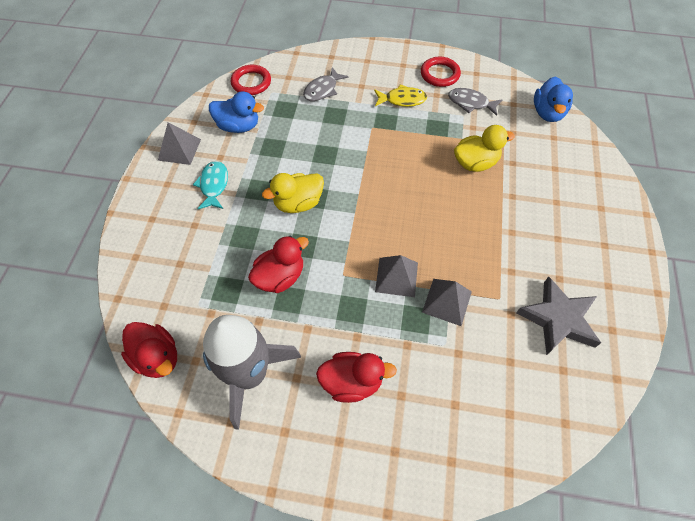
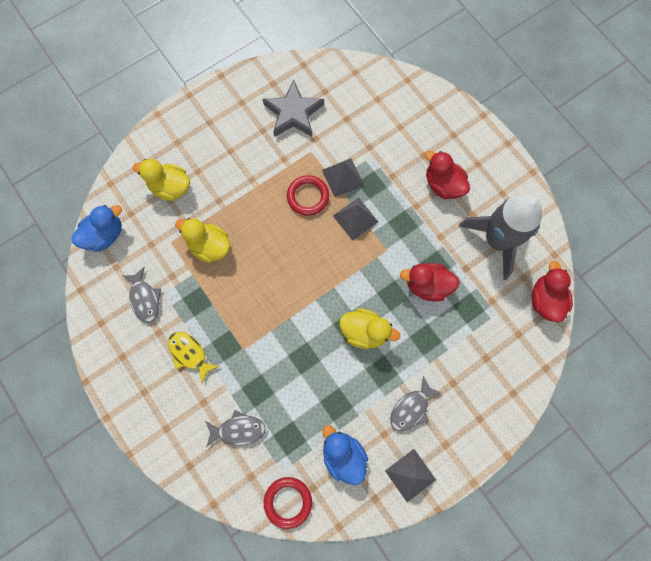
camera: 135 degrees left, 15 degrees up
(214, 185) = (411, 408): turquoise fish -> grey fish
(440, 74) = (129, 351): red ring -> red ring (308, 196)
(556, 174) = (170, 187): none -> yellow duck

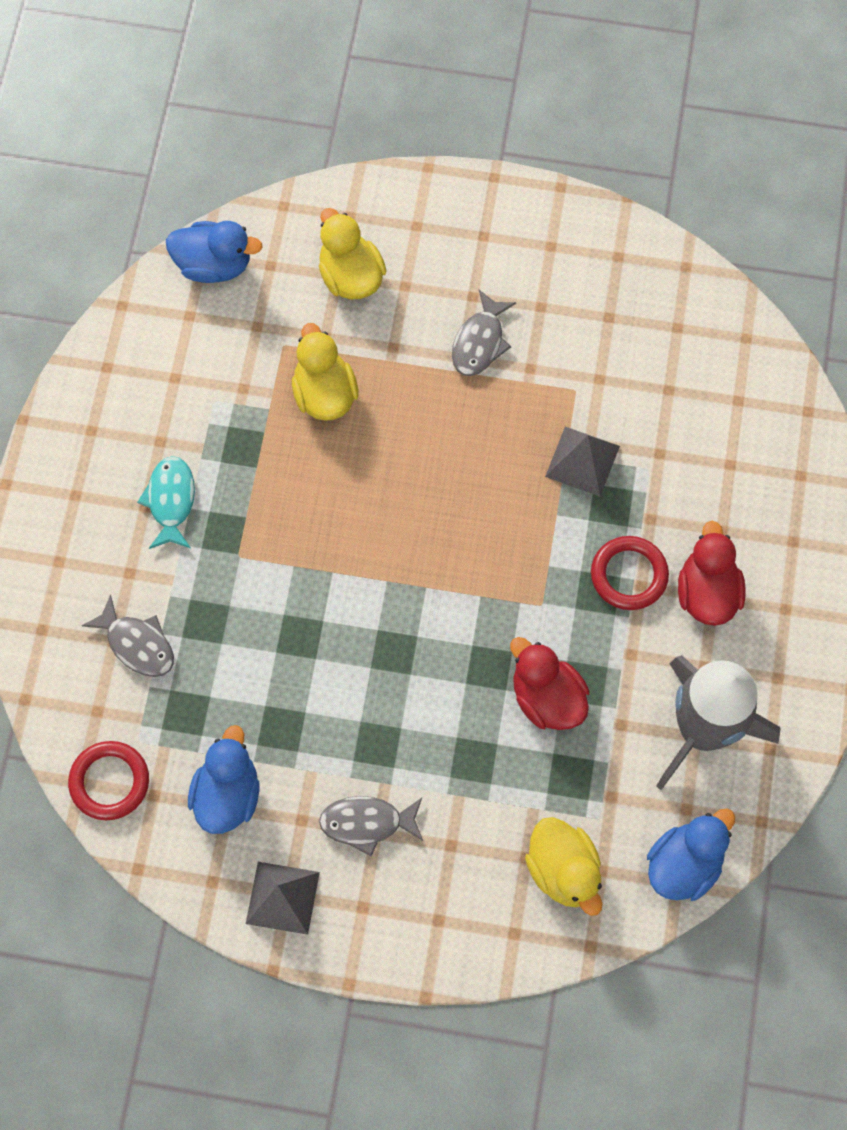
camera: 45 degrees right, 5 degrees down
(144, 298) = (184, 385): grey fish -> grey fish (480, 342)
(189, 354) = (171, 501): yellow fish -> turquoise fish
(293, 113) = (605, 320): grey star -> none
(308, 196) = (511, 444): red ring -> red ring (629, 575)
(355, 218) = (543, 528): grey pyramid -> none
(365, 332) = (407, 677): yellow duck -> yellow duck (563, 871)
(545, 300) = (684, 864): red duck -> blue duck

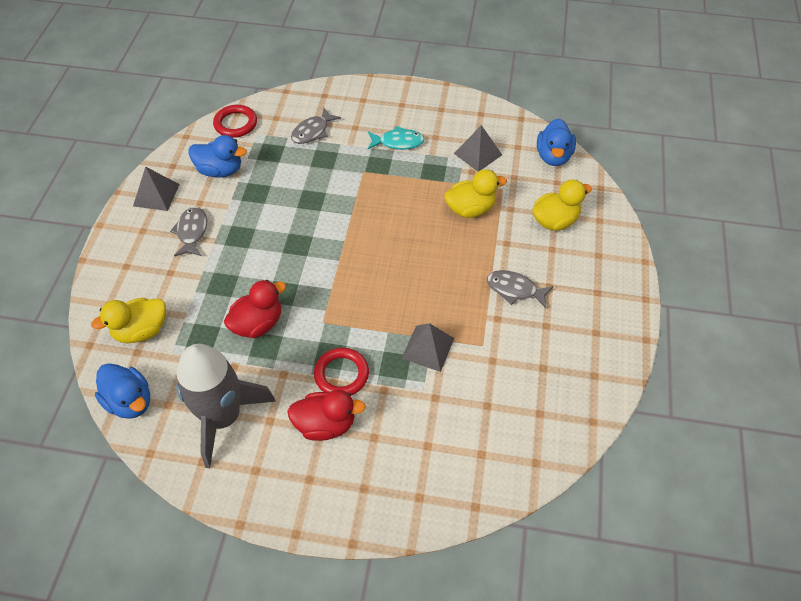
camera: 90 degrees right, 15 degrees down
(204, 377) = (477, 154): none -> grey pyramid

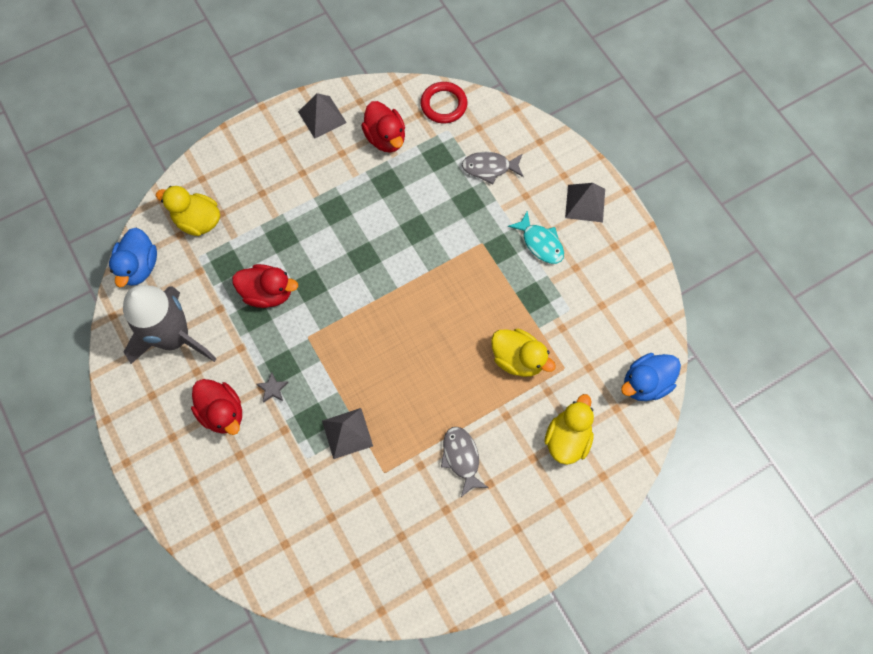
camera: 50 degrees right, 15 degrees up
(192, 232) = (310, 173): grey fish -> none
(220, 170) = (385, 138): blue duck -> red duck
(341, 374) = (273, 389): red ring -> grey star
(477, 154) = (588, 317): grey pyramid -> grey pyramid (585, 203)
(555, 221) = (567, 438): yellow duck -> yellow duck turned 90 degrees counterclockwise

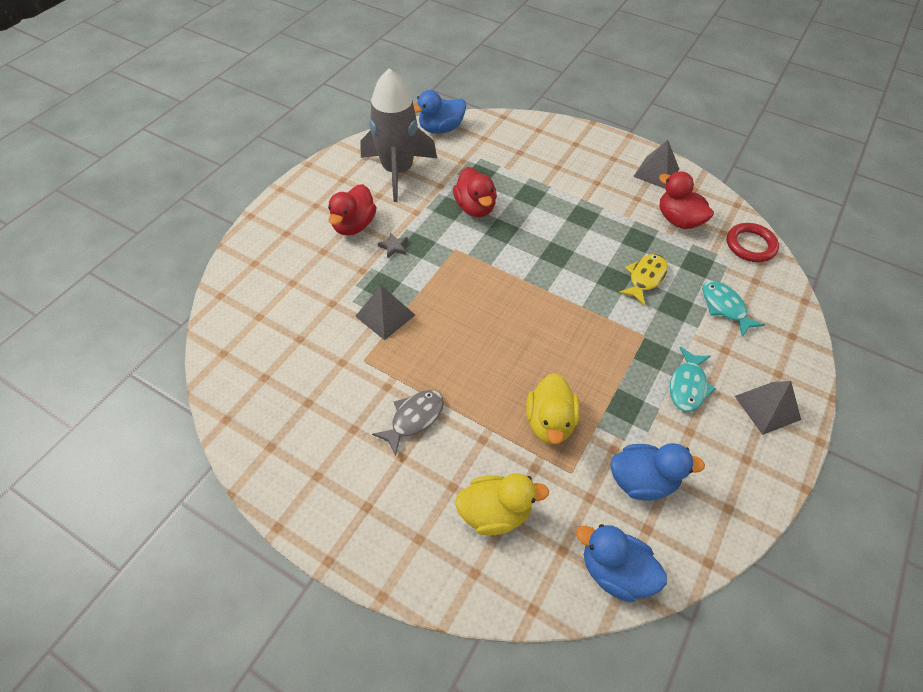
camera: 60 degrees right, 15 degrees down
(198, 221) = (502, 142): yellow duck -> none
(385, 138) = (678, 220): red duck -> red duck turned 105 degrees clockwise
(429, 205) = (645, 278): none -> yellow fish
(489, 168) = (724, 307): grey fish -> turquoise fish
(594, 324) = (642, 480): none -> blue duck

